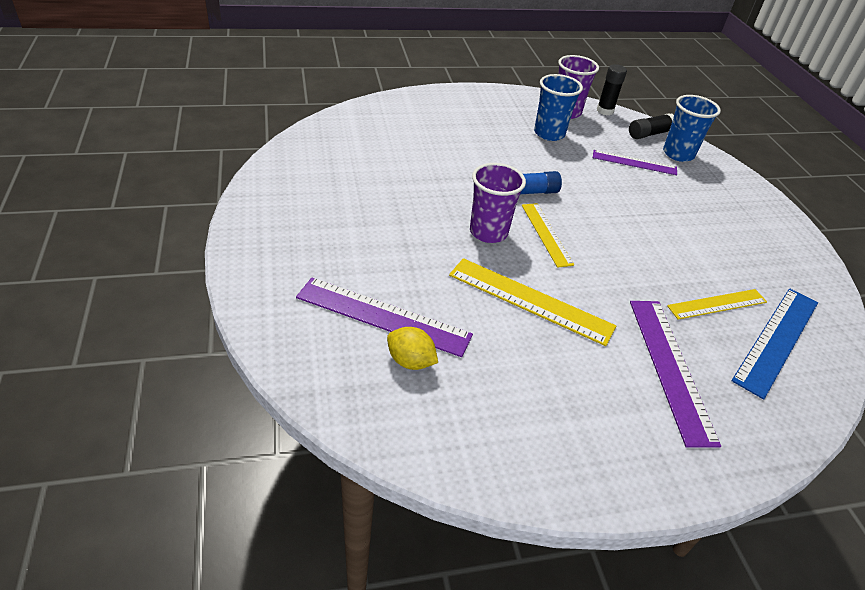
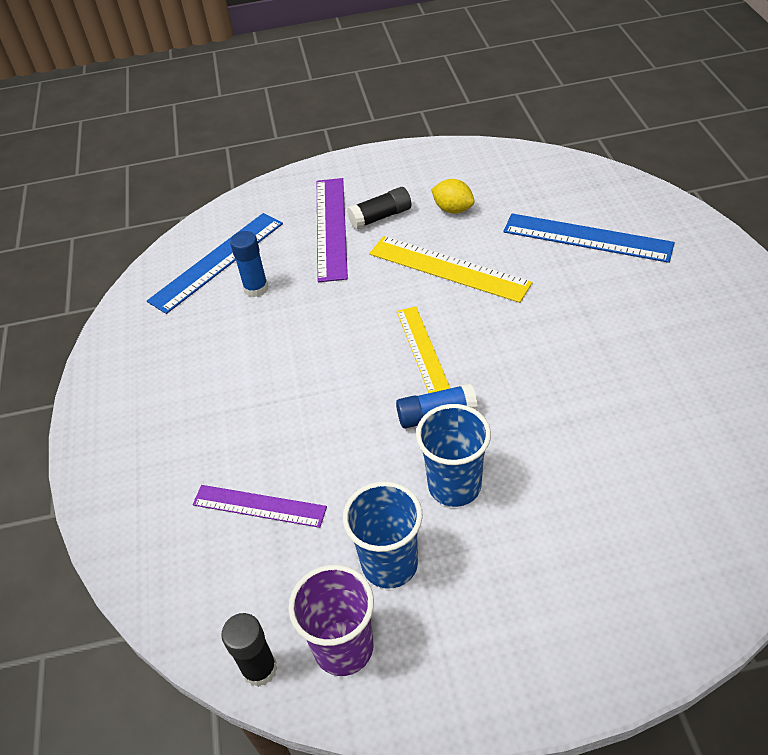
camera: 170 degrees left, 5 degrees up
(383, 316) = (587, 237): purple ruler -> blue ruler
(410, 361) = (553, 207): yellow lemon -> yellow lemon (453, 209)
(488, 232) = (492, 341): purple cup -> none
(649, 134) = (197, 597): black glue stick -> black glue stick (380, 217)
(678, 154) = (171, 542): blue cup -> blue cup (454, 486)
(717, 304) = (256, 288): yellow ruler -> blue glue stick

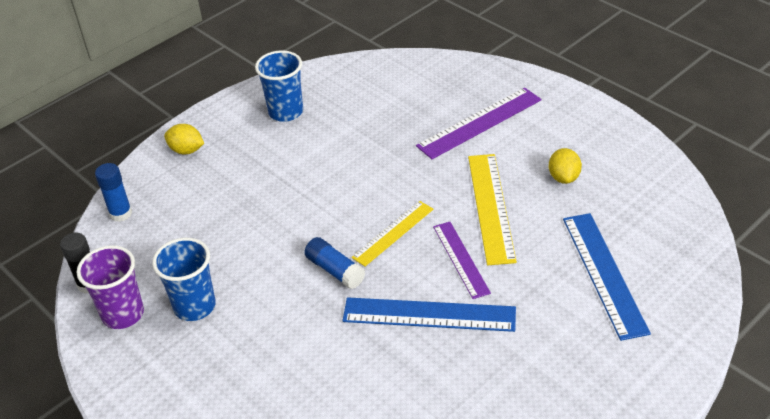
camera: 55 degrees right, 5 degrees down
(124, 472) = (186, 150): none -> yellow lemon
(217, 261) = (394, 87): blue ruler -> blue ruler (429, 314)
(256, 288) = (383, 120): blue glue stick -> blue glue stick (121, 213)
(259, 506) = (200, 223): purple ruler -> purple ruler (461, 259)
(380, 217) = (516, 142): black glue stick -> none
(454, 486) = (278, 309): blue cup -> blue cup (286, 112)

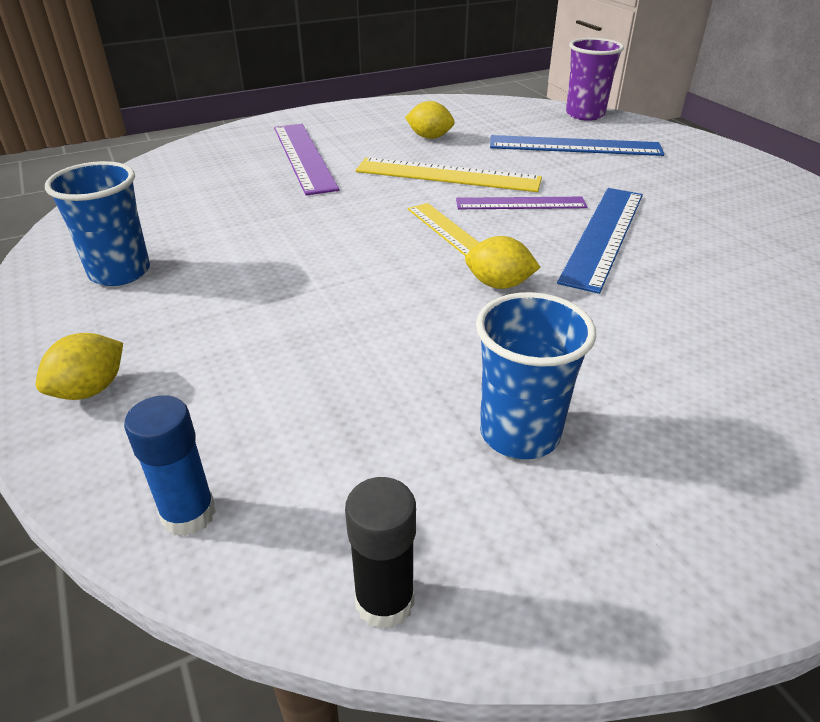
camera: 75 degrees left, 5 degrees down
(123, 314) = (504, 545): purple cup -> purple cup (585, 114)
(335, 270) = (499, 284): blue glue stick -> yellow lemon

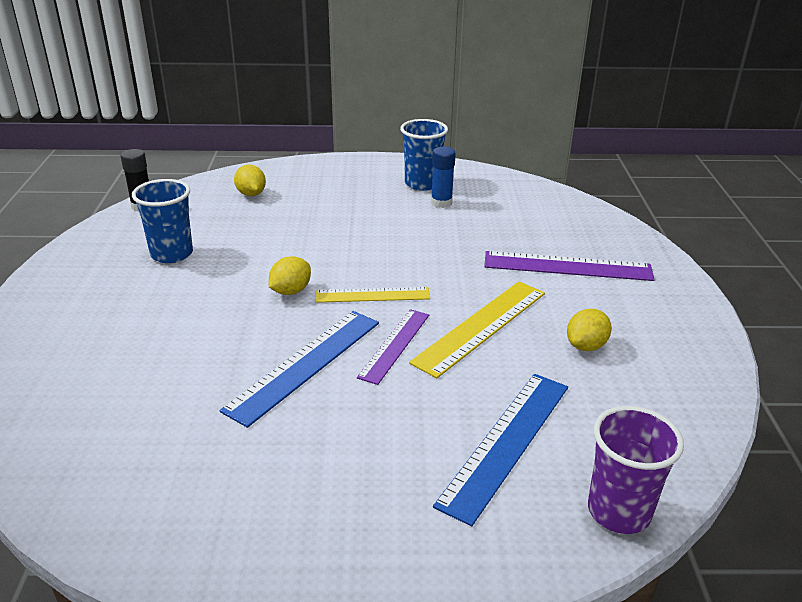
camera: 115 degrees right, 5 degrees down
(90, 390) = (320, 171): yellow lemon -> yellow lemon (251, 194)
(188, 514) = (224, 182): blue glue stick -> blue glue stick (441, 203)
(603, 235) = (305, 364): blue ruler -> blue ruler turned 75 degrees clockwise

